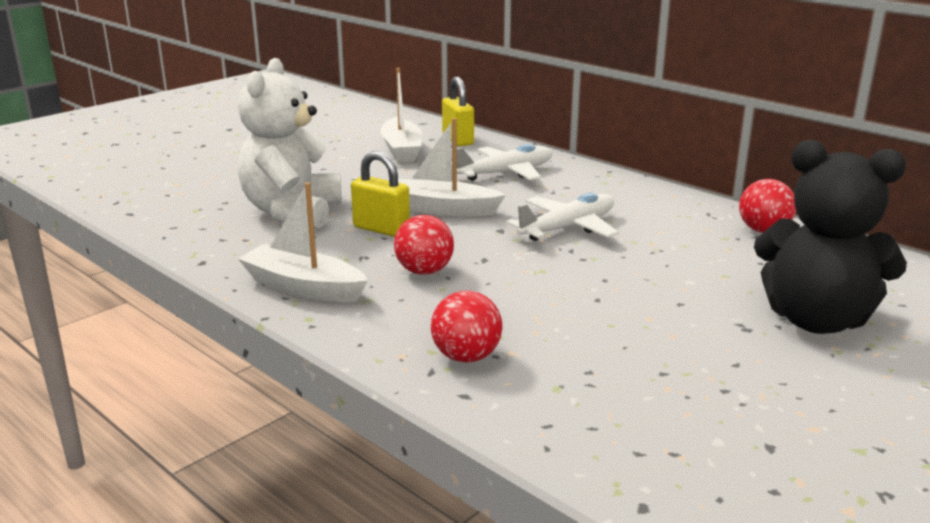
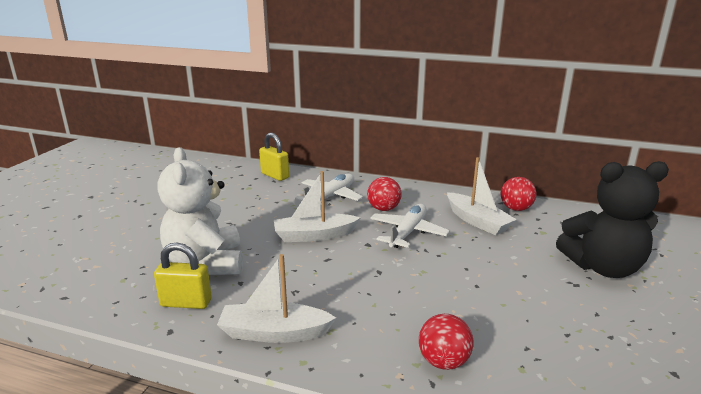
camera: 25 degrees left, 0 degrees up
(381, 229) = (287, 263): yellow padlock -> yellow padlock (186, 303)
(402, 150) = (243, 191): white boat -> white boat (477, 221)
(424, 271) = (349, 293): red ball -> red ball (383, 209)

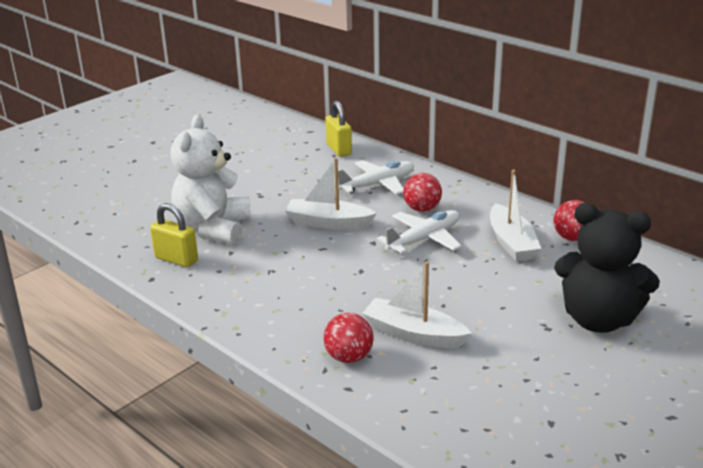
camera: 25 degrees right, 5 degrees up
(274, 333) = (229, 300): white boat -> white boat (413, 334)

